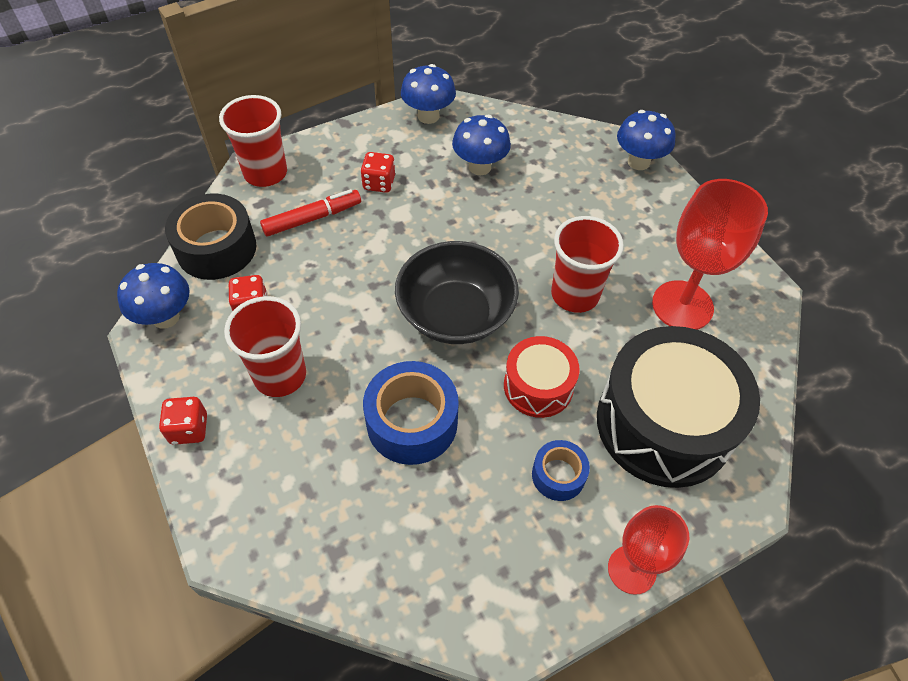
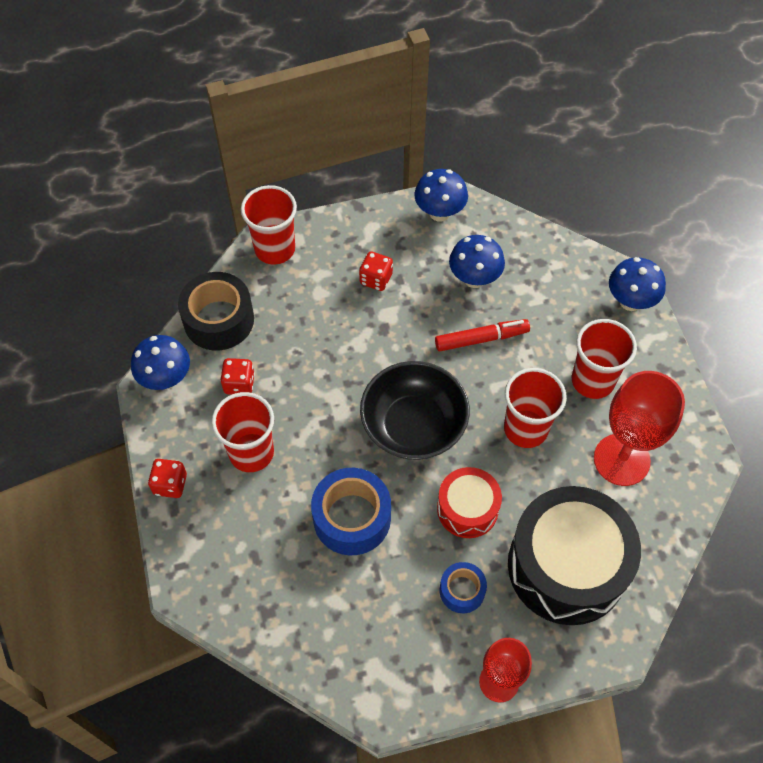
camera: 15 degrees right, 5 degrees up
(312, 218) = (307, 305): red marker -> red marker (481, 339)
(627, 237) = (592, 381): none -> red cup

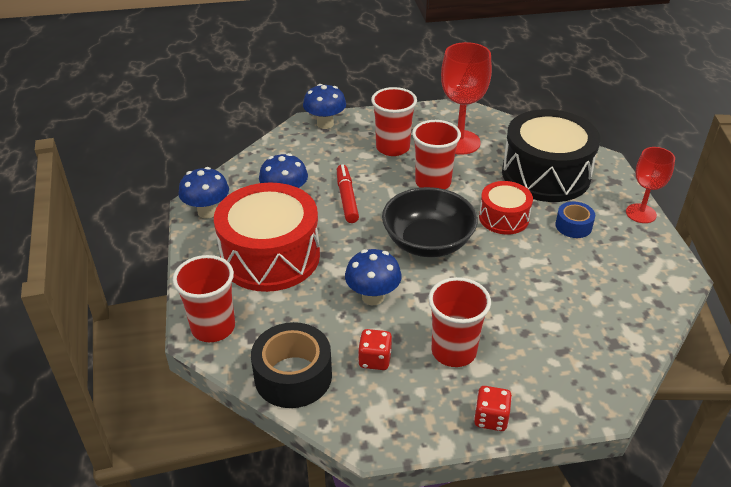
camera: 85 degrees left, 20 degrees down
(166, 379) = (362, 424): blue mushroom -> blue mushroom (373, 297)
(352, 518) = (517, 284): blue tape -> none
(376, 279) = (270, 256): red dice -> red drum

